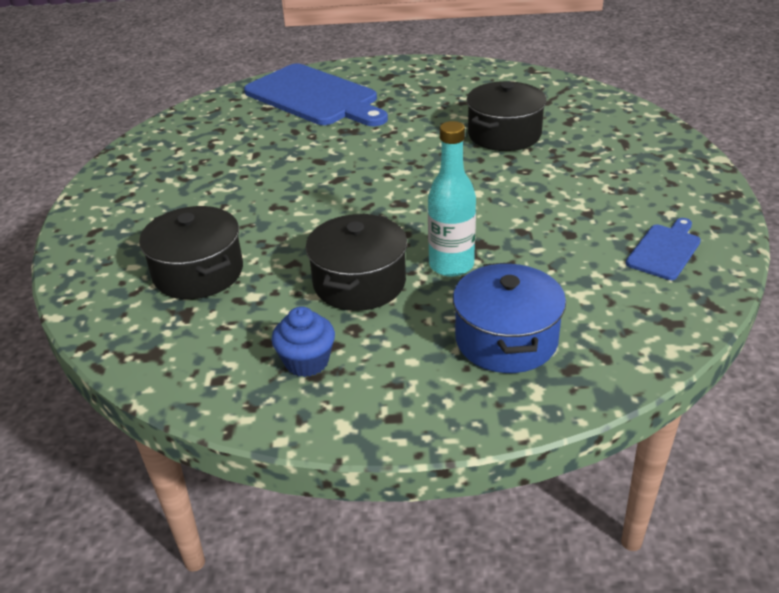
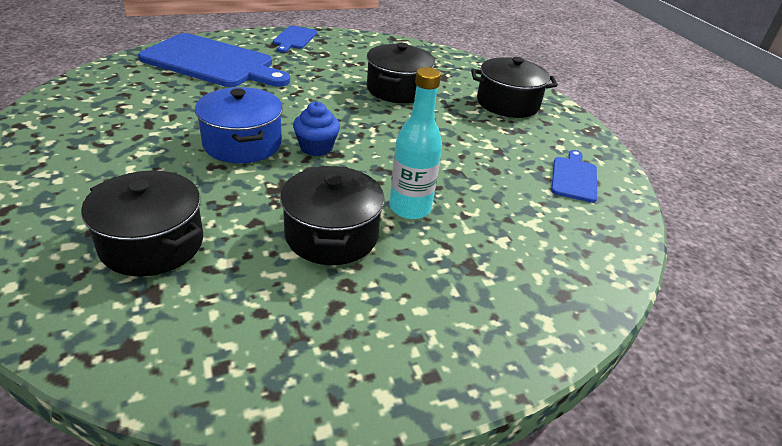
camera: 25 degrees left, 0 degrees up
(306, 361) = (313, 328): blue cupcake -> blue cupcake (316, 147)
(413, 70) = (294, 38): none -> blue cutting board
(506, 340) = (494, 274): blue pot -> blue pot (242, 143)
(633, 157) = (507, 103): none -> black pot

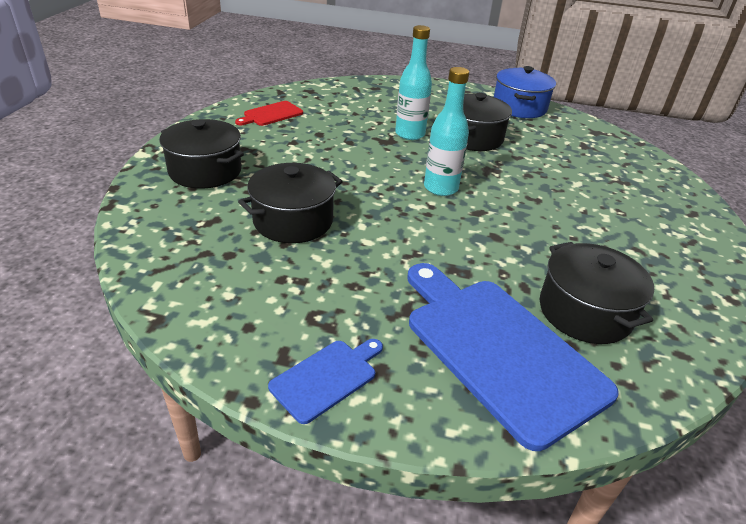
camera: 145 degrees left, 0 degrees up
(152, 244) = (585, 165): black pot -> black pot (585, 312)
(242, 143) = (504, 210): blue pot -> blue pot (519, 107)
(316, 147) = (441, 188): blue cupcake -> turquoise bottle
(574, 177) = (271, 114): blue cutting board -> red cutting board

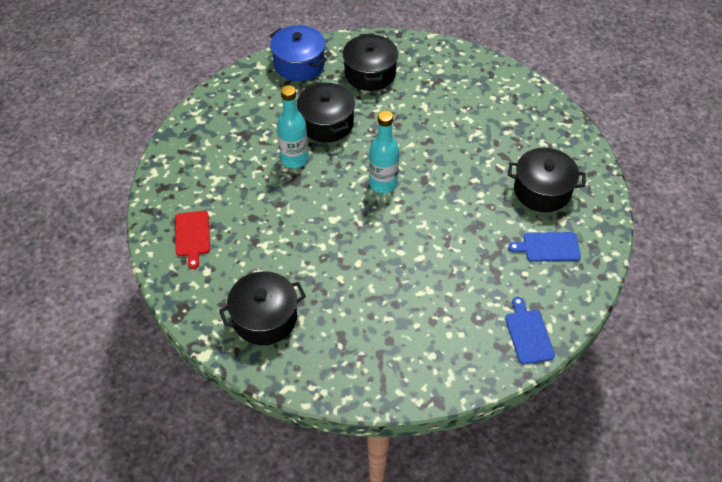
camera: 55 degrees left, 15 degrees up
(293, 221) = (371, 288): black pot -> black pot (370, 74)
(499, 350) = (548, 247): blue cutting board -> blue cutting board, size x0.47

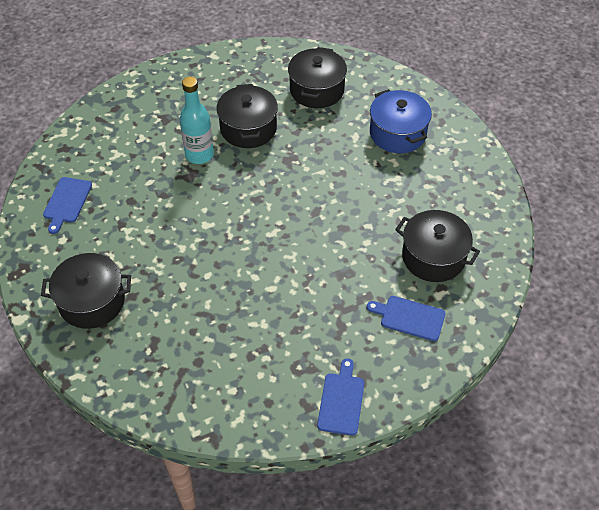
camera: 20 degrees right, 0 degrees up
(192, 236) = (67, 202): red cutting board -> blue cutting board
(299, 64) = (252, 63): blue pot -> blue pot (397, 133)
(383, 184) = (273, 203): turquoise bottle -> none

